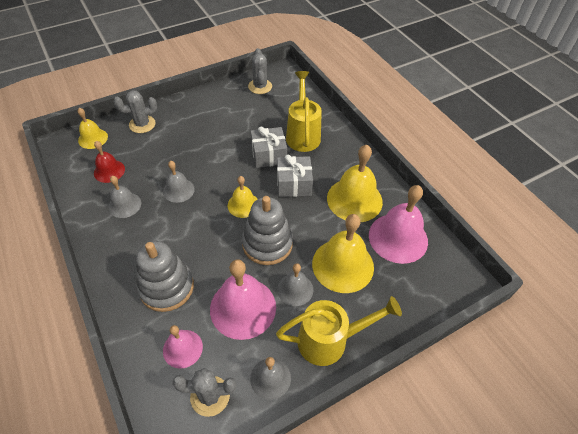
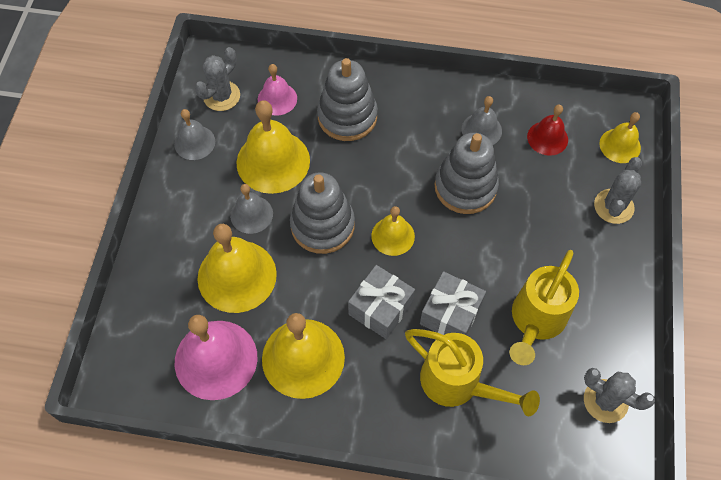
camera: 130 degrees right, 10 degrees up
(178, 190) = (465, 187): grey bell -> grey stacking toy
(243, 307) = (273, 161): pink bell -> yellow bell
(330, 340) = (180, 206): yellow watering can -> yellow watering can (535, 321)

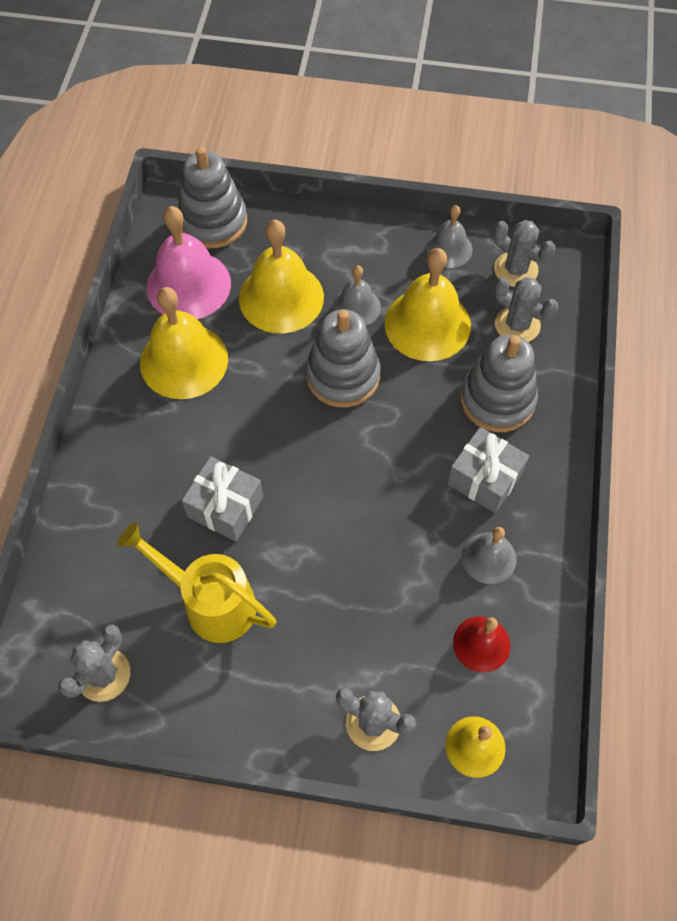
camera: 90 degrees right, 0 degrees up
(277, 99) = (517, 325): pink bell -> grey cactus
(380, 308) = (236, 434): grey gift -> grey gift (484, 478)
(393, 236) = (328, 448): yellow bell -> none
(458, 384) = (141, 511): yellow watering can -> none
(465, 187) = (398, 532): grey stacking toy -> grey stacking toy (213, 222)

